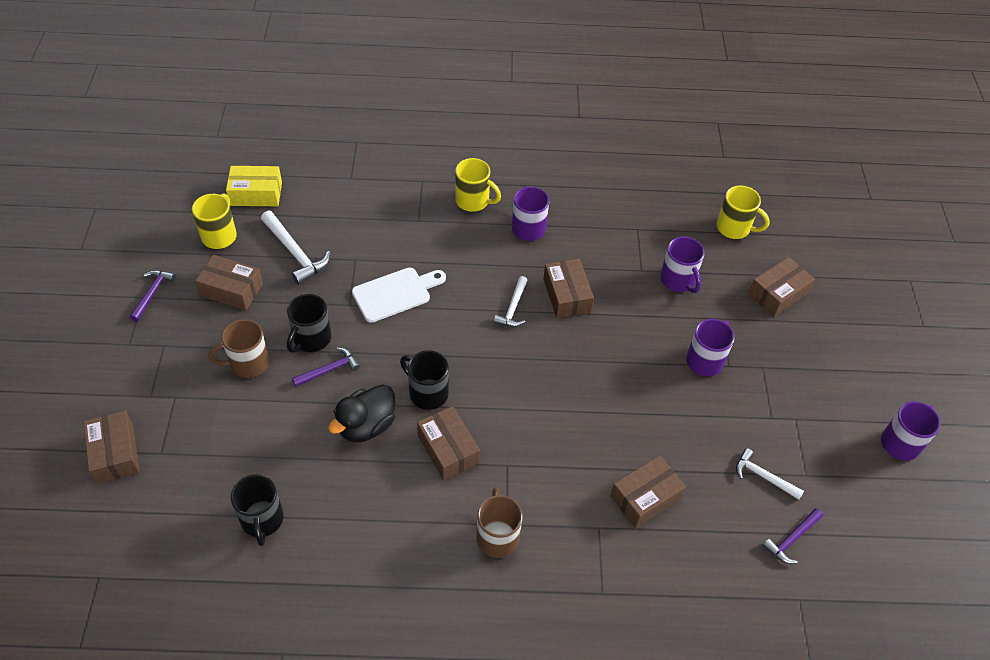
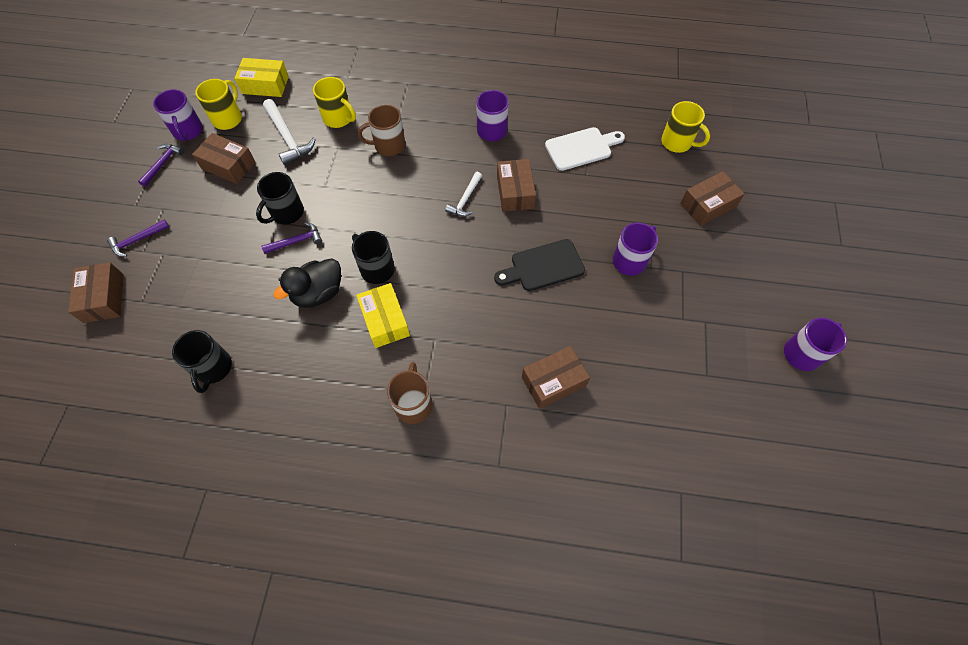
camera: 10 degrees right, 10 degrees up
(248, 363) = (229, 230): brown mug -> brown mug (388, 145)
(395, 293) = (365, 179): white cutting board -> white cutting board (581, 148)
(448, 449) = (385, 320): brown box -> yellow box
(473, 201) = (448, 103): yellow mug -> yellow mug (339, 118)
(612, 374) = (543, 266): none -> black cutting board
(678, 280) = (617, 186): purple mug -> purple mug (188, 131)
(763, 476) = (666, 373): white hammer -> none
(791, 539) = (683, 434): purple hammer -> purple hammer (137, 240)

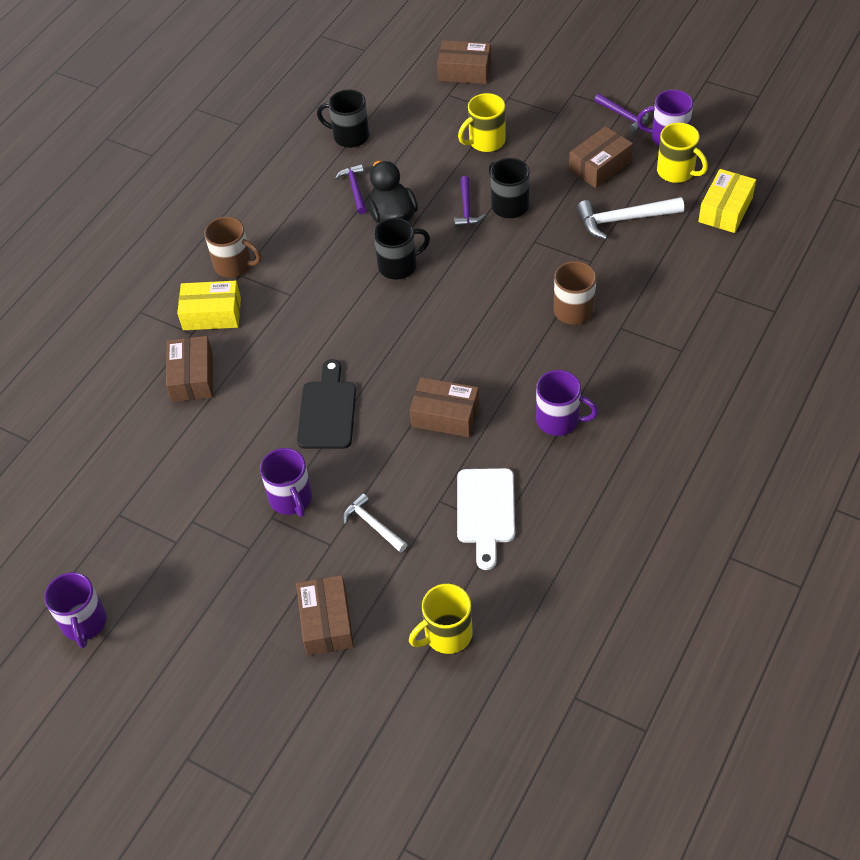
camera: 115 degrees right, 10 degrees down
(137, 240) = (524, 94): purple hammer -> purple hammer (355, 189)
(339, 118) = (639, 270): yellow mug -> yellow mug (485, 141)
(385, 320) = (333, 261): yellow box -> yellow box (212, 314)
(465, 199) = (456, 363): white hammer -> white hammer (373, 525)

